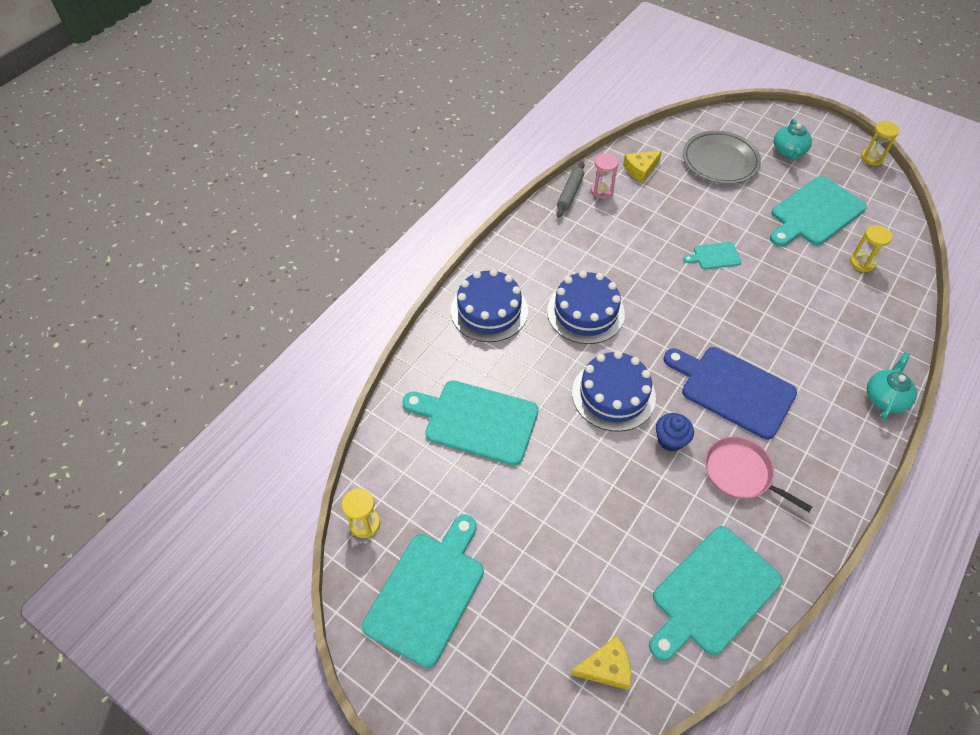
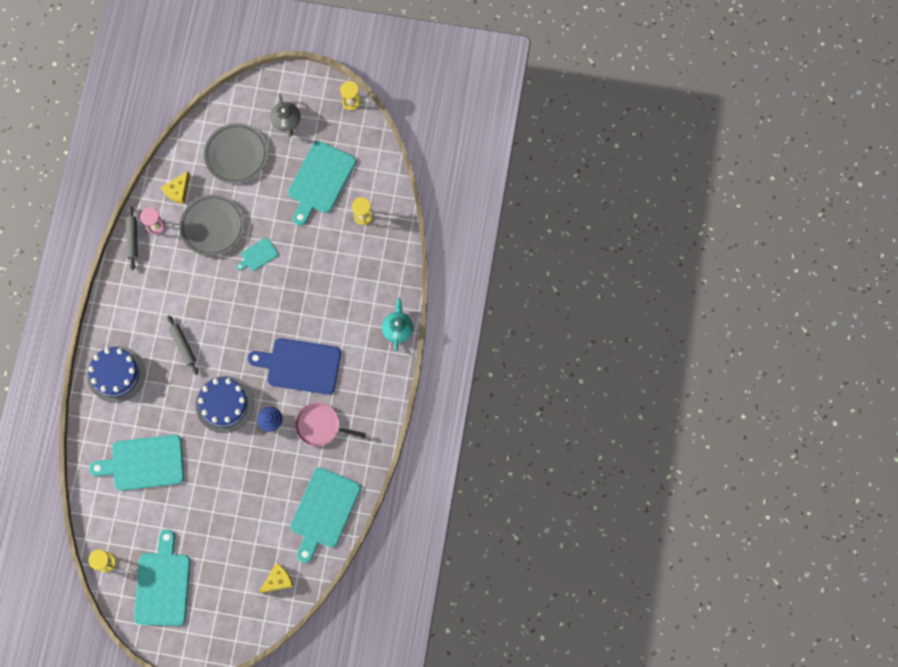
camera: 25 degrees left, 20 degrees up
(585, 312) = (183, 346): blue cake -> grey rolling pin
(668, 212) = (212, 226): none -> grey plate
(788, 151) = (286, 121): turquoise teapot -> grey teapot

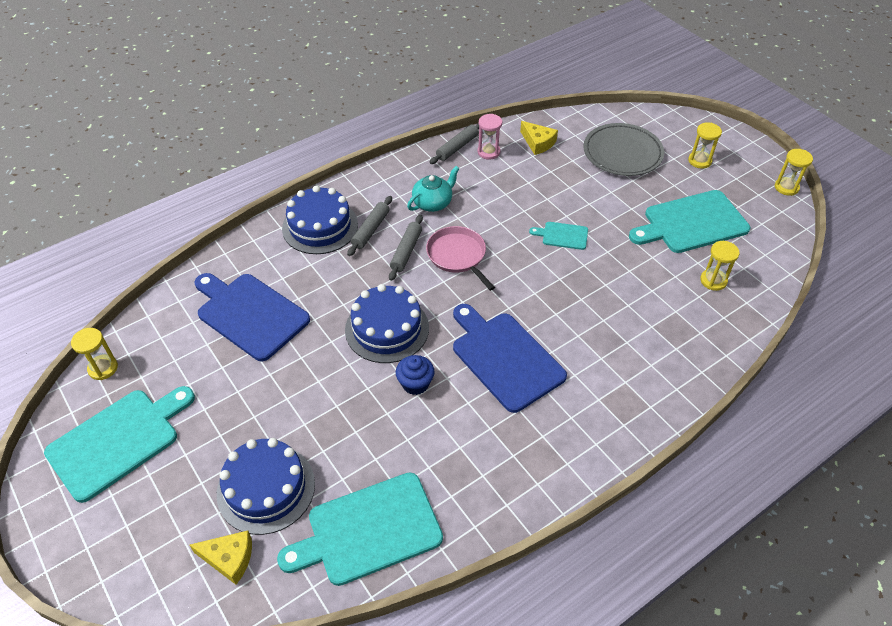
camera: 45 degrees right, 25 degrees down
(144, 463) = (250, 314): turquoise cutting board -> blue cutting board
(147, 349) = (370, 230): none -> grey rolling pin
(178, 191) = (538, 143): yellow cheese -> yellow cheese turned 120 degrees counterclockwise
(212, 226) = (541, 186): grey plate -> none
(258, 537) = (266, 488): none -> blue cake
(286, 121) = (699, 161): grey teapot -> yellow hourglass
(320, 426) = (464, 434): pink pan -> pink pan (458, 256)
(398, 329) = (658, 411): turquoise teapot -> turquoise teapot (433, 203)

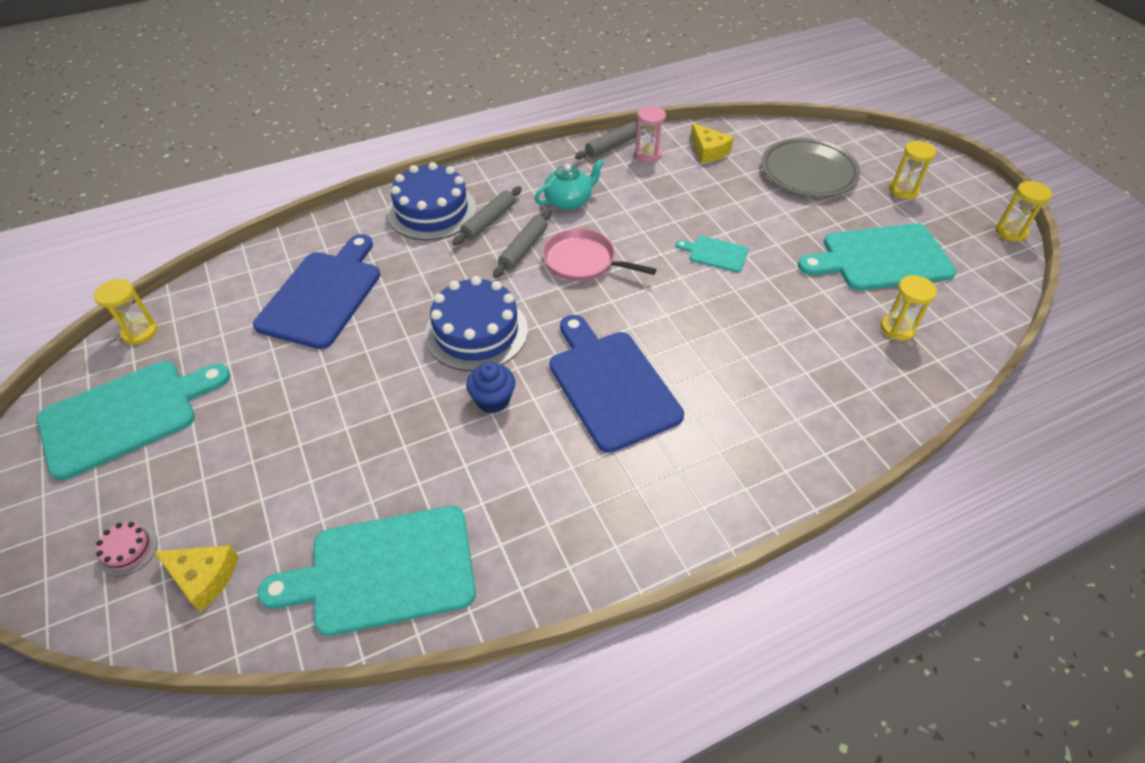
camera: 10 degrees right, 0 degrees up
(161, 548) = (128, 550): none -> pink cake
(250, 314) = (323, 295): blue cutting board -> blue cutting board turned 60 degrees clockwise
(266, 488) = (276, 498): blue cake -> none
(458, 256) = (583, 261): pink pan -> pink pan turned 45 degrees counterclockwise

